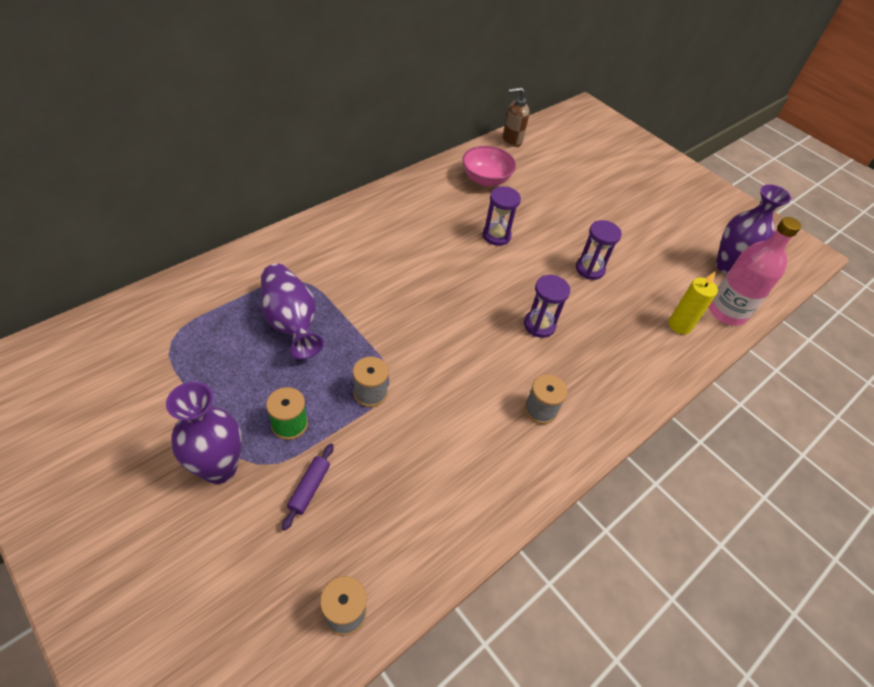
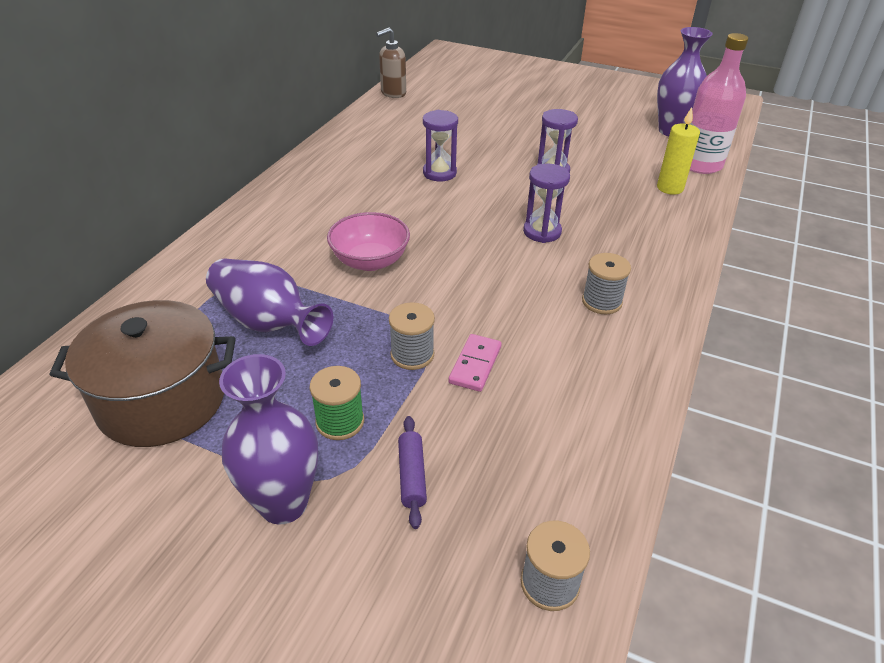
camera: 20 degrees left, 10 degrees down
(192, 355) = (162, 400): none -> brown pot
(408, 421) = (475, 365): none -> pink domino
(486, 179) = (391, 131): pink bowl -> pink bowl (370, 261)

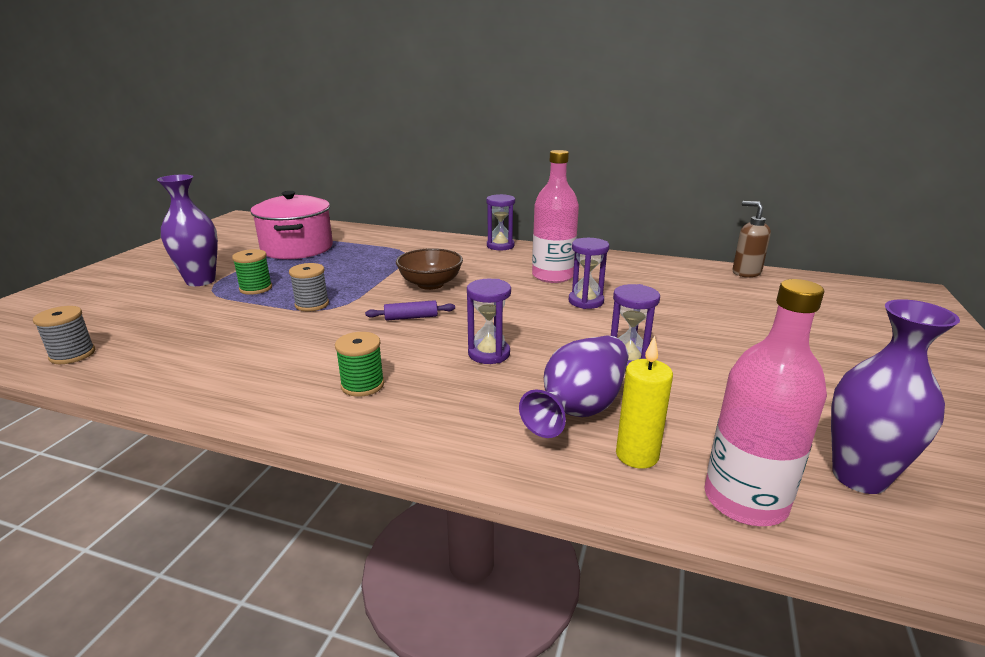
camera: 85 degrees right, 15 degrees down
(162, 400) = (297, 248): brown pot -> pink pot
(257, 205) = (500, 246): none -> purple hourglass
(267, 322) = (360, 262): purple vase -> purple vase (580, 408)
(370, 182) = (552, 276): none -> pink bottle
(370, 261) = (430, 284): pink bowl -> brown bowl
(412, 476) = (195, 311): purple rolling pin -> purple rolling pin (411, 317)
(475, 365) = (291, 326): pink domino -> none
(601, 302) = (362, 385): grey spool -> green spool

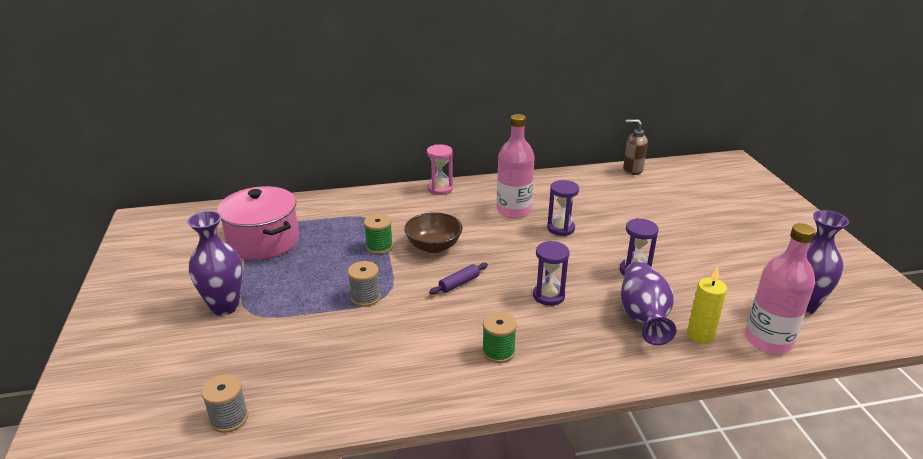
camera: 30 degrees left, 5 degrees up
(256, 288) = (291, 297): green spool -> green spool (379, 247)
(500, 246) = (440, 189): purple hourglass -> pink hourglass

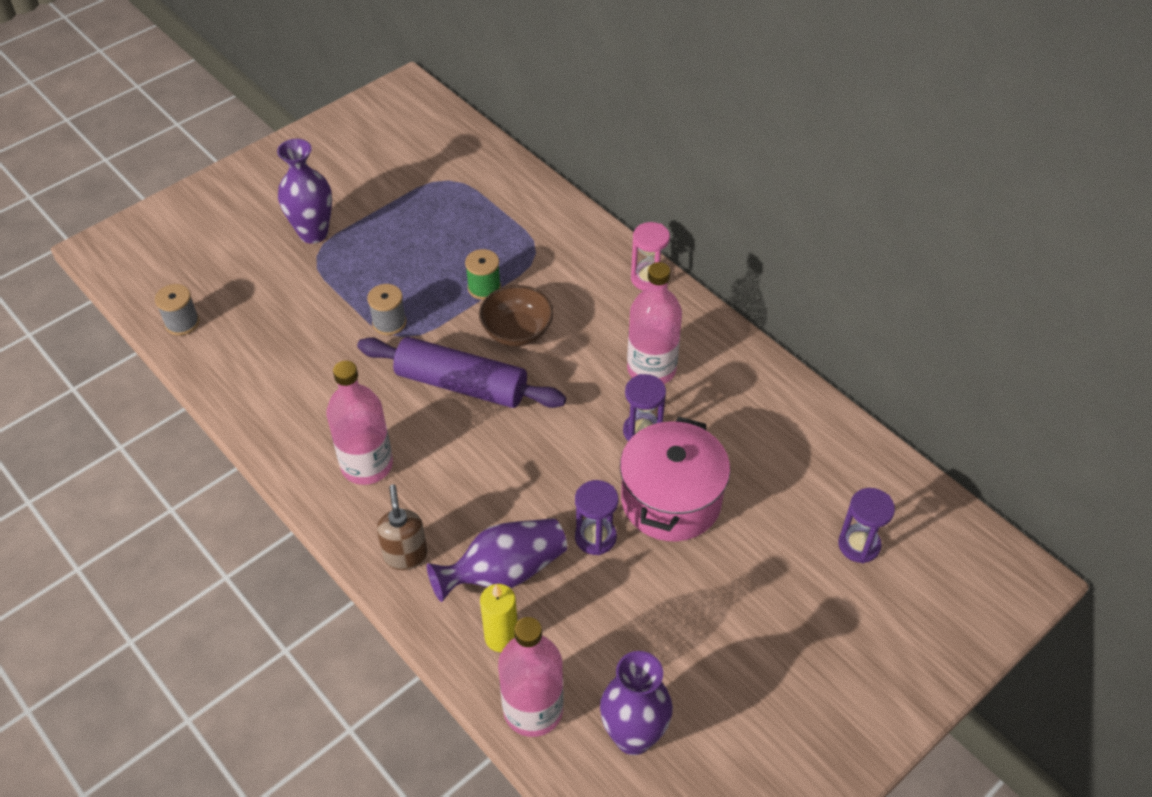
camera: 60 degrees right, 20 degrees up
(263, 241) = (431, 196): pink pot -> pink pot (671, 500)
(459, 283) = (461, 385): purple rolling pin -> purple rolling pin, size x2.43
(498, 352) = (367, 465): green spool -> pink bottle
(548, 296) = (488, 471): purple hourglass -> purple hourglass (859, 545)
(632, 170) = (874, 457): brown soap dispenser -> brown soap dispenser (405, 555)

